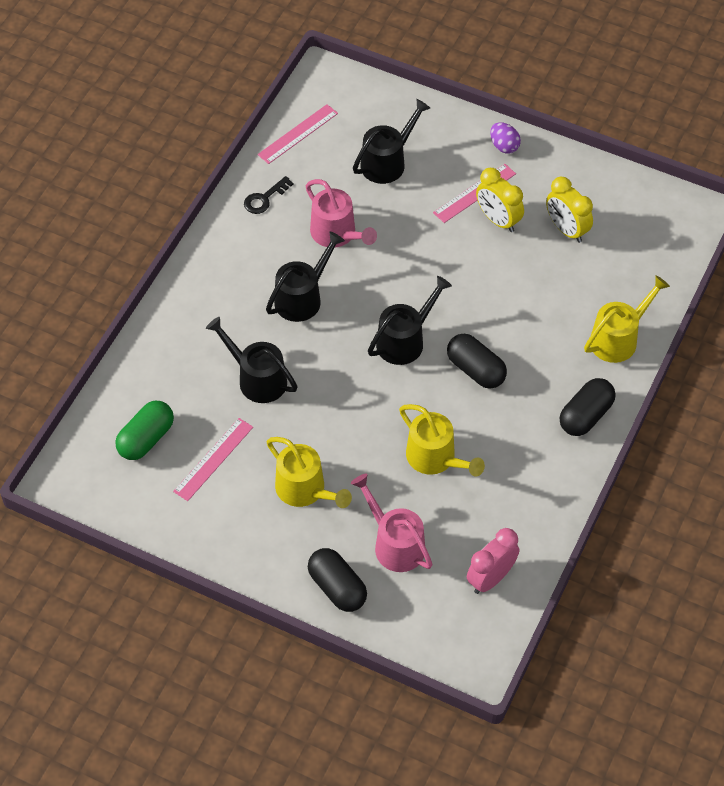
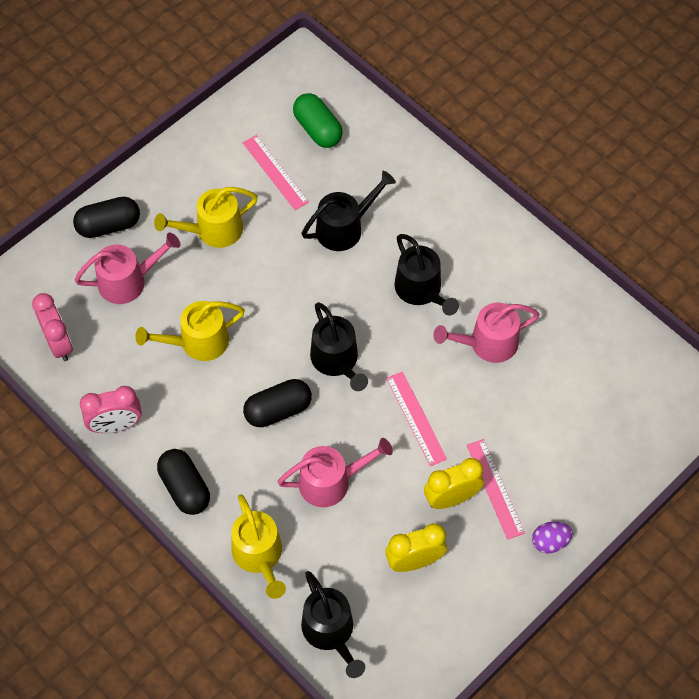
camera: 110 degrees right, 5 degrees up
(264, 198) = (554, 294): black key -> none
(298, 134) = (630, 348): pink ruler -> pink ruler (416, 418)
(387, 162) = (565, 419): black watering can -> black watering can (330, 632)
(525, 308) = (331, 482): none -> pink watering can
(552, 494) = (116, 425): none -> pink clock

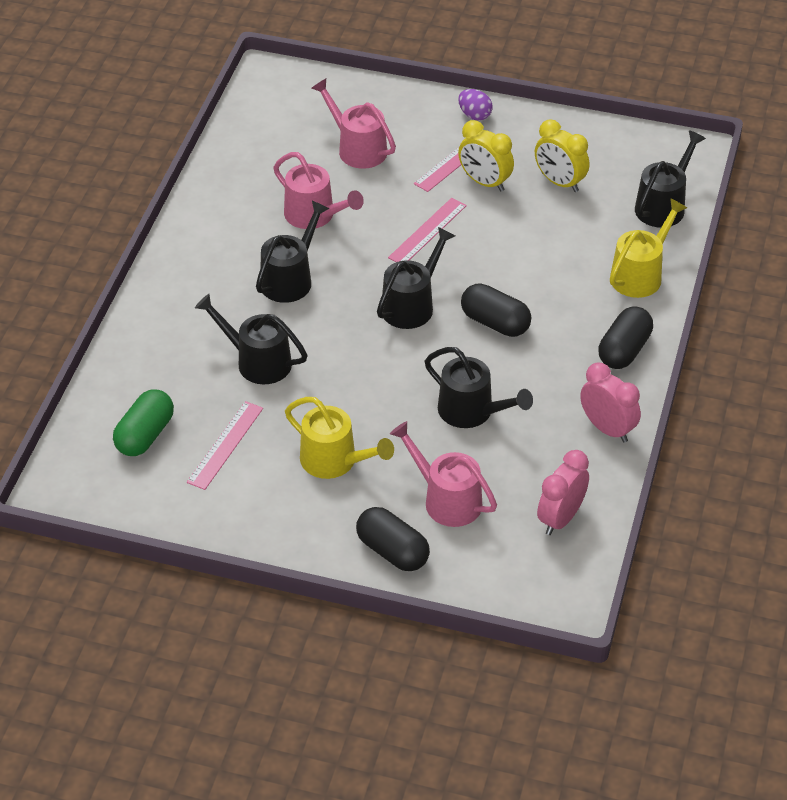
camera: 120 degrees left, 15 degrees down
(198, 342) = (471, 411): yellow watering can -> black watering can
(331, 482) = (534, 259): pink watering can -> pink watering can (357, 149)

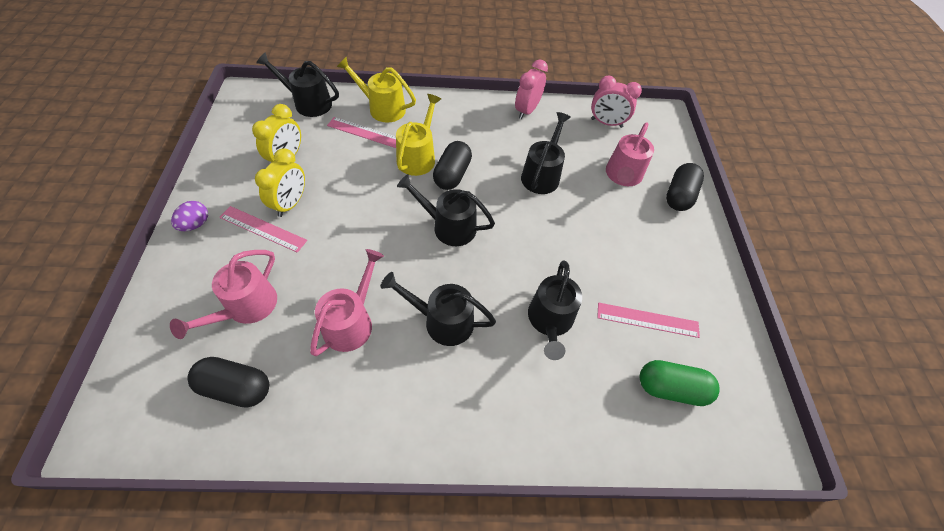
camera: 110 degrees left, 10 degrees up
(334, 461) = (624, 243): yellow watering can -> yellow watering can (418, 157)
(427, 231) = (359, 231): pink ruler -> pink ruler (366, 133)
(624, 350) = (456, 109): black capsule -> black capsule (236, 387)

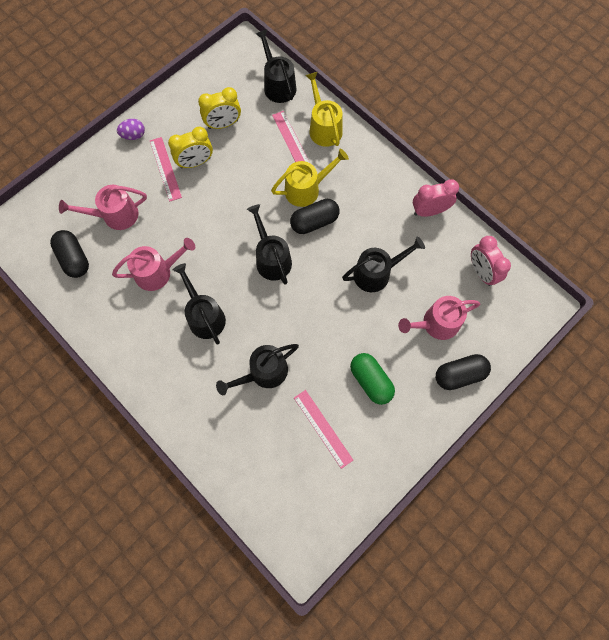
camera: 50 degrees right, 15 degrees up
(671, 388) = (286, 475): green capsule -> green capsule (370, 381)

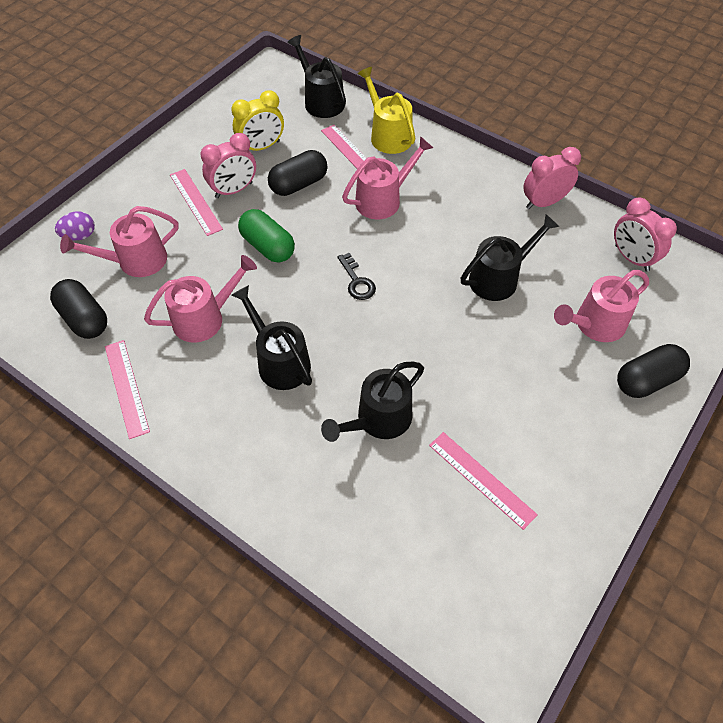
camera: 10 degrees left, 15 degrees down
(97, 319) = (126, 388): none -> pink ruler
(134, 135) = (148, 172): purple egg -> purple egg (80, 236)
(195, 162) = (234, 190): yellow clock -> pink clock
(271, 259) = (357, 281): black watering can -> black key
(306, 189) = (383, 200): yellow watering can -> pink watering can
(314, 222) = (402, 233): black capsule -> black capsule (298, 184)
(370, 381) = (530, 407): green capsule -> green capsule (268, 246)

